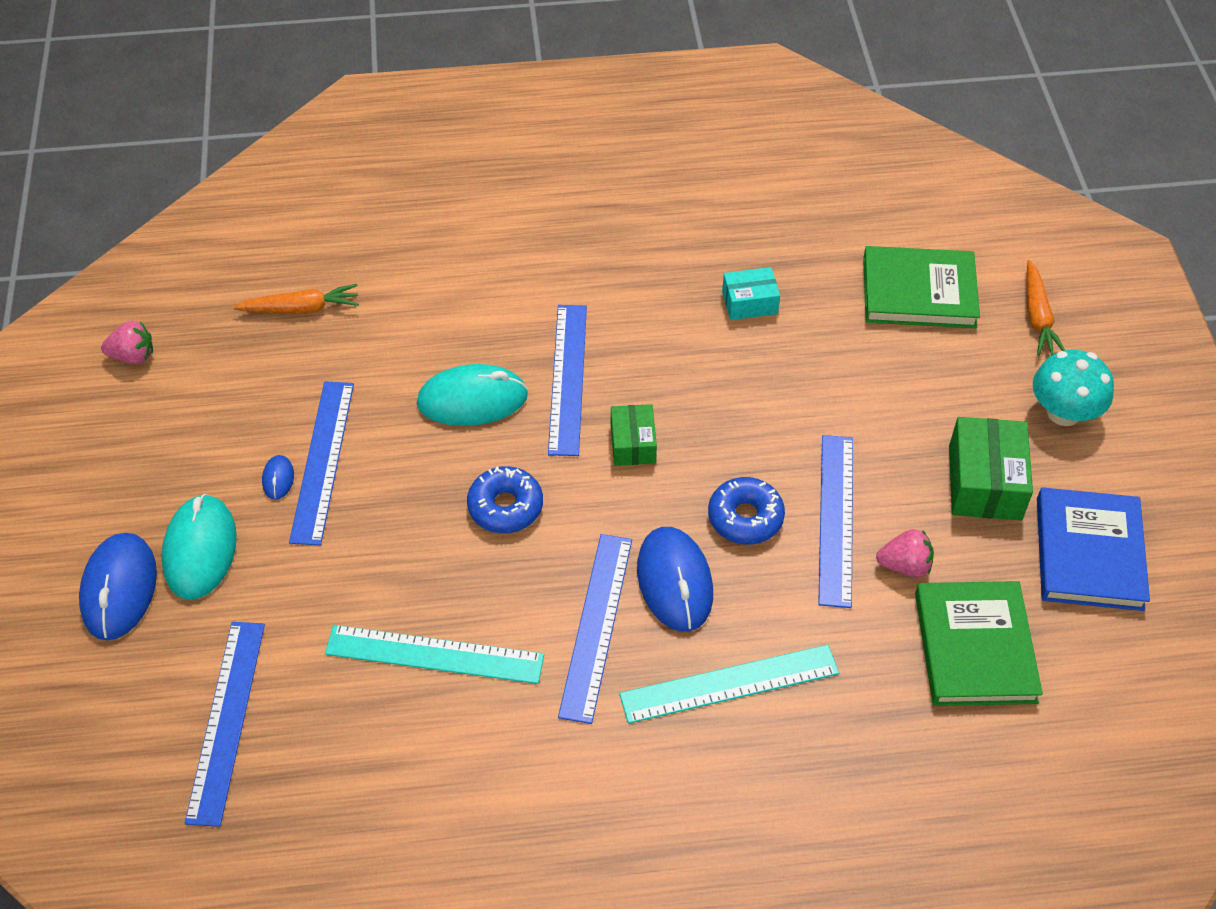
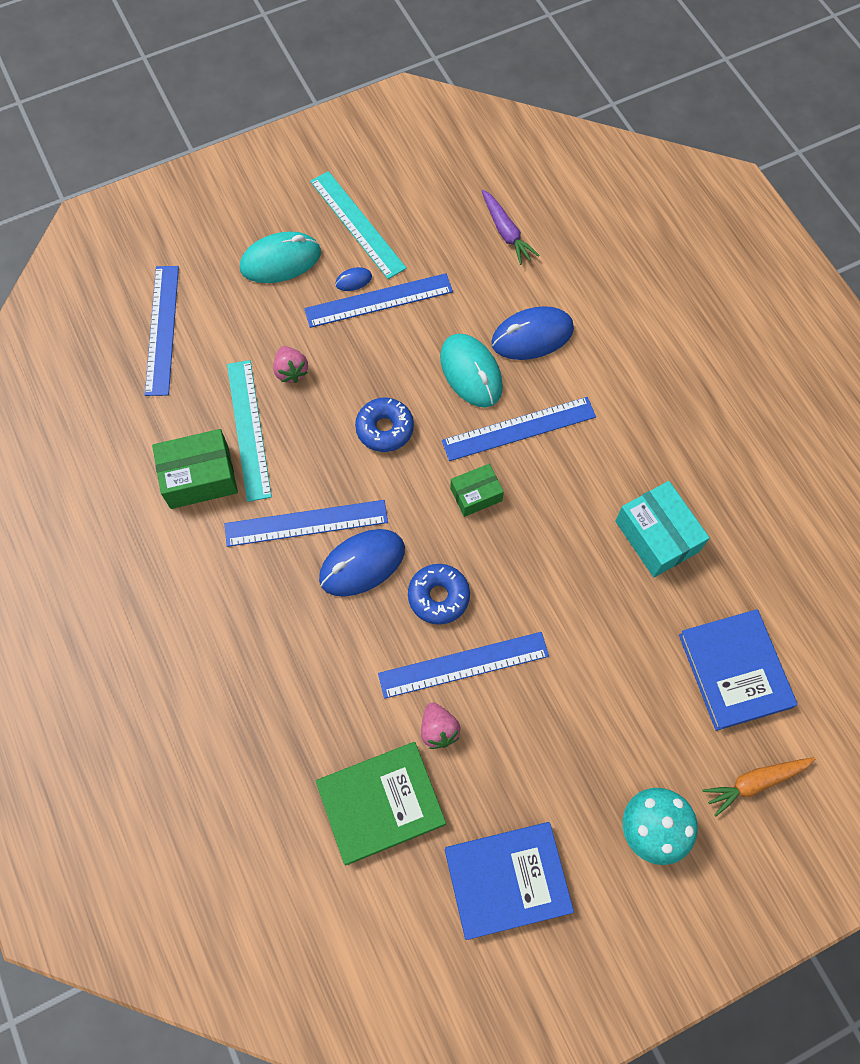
camera: 70 degrees right, 15 degrees up
(119, 589) = (236, 230): blue mouse -> blue mouse (532, 336)
(133, 356) = (419, 154): pink strawberry -> pink strawberry (291, 371)
(226, 720) = (162, 329): blue ruler -> blue ruler turned 75 degrees counterclockwise
(301, 308) = (506, 232): orange carrot -> purple carrot
(729, 684) = (288, 628): turquoise ruler -> turquoise ruler (357, 224)
(749, 302) = (657, 536): turquoise box -> turquoise box, size x1.63
(919, 292) = (734, 671): green book -> blue book
(984, 482) = (546, 775): green box -> green box (199, 477)

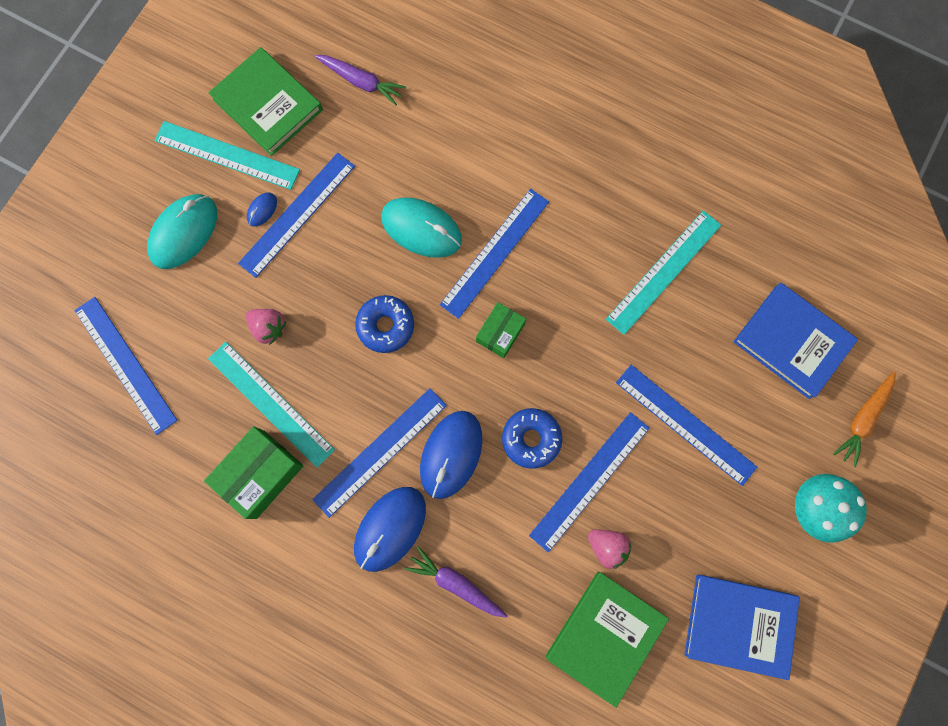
camera: 35 degrees left, 10 degrees up
(288, 669) = (456, 583): none -> purple carrot
(418, 206) = (268, 104): none -> green book
(507, 880) = (739, 624): blue book -> blue book turned 60 degrees clockwise
(532, 336) = (449, 163): blue mouse -> blue mouse (390, 528)
(583, 675) = (685, 424): none -> blue ruler
(657, 536) = (663, 271): turquoise box -> turquoise ruler

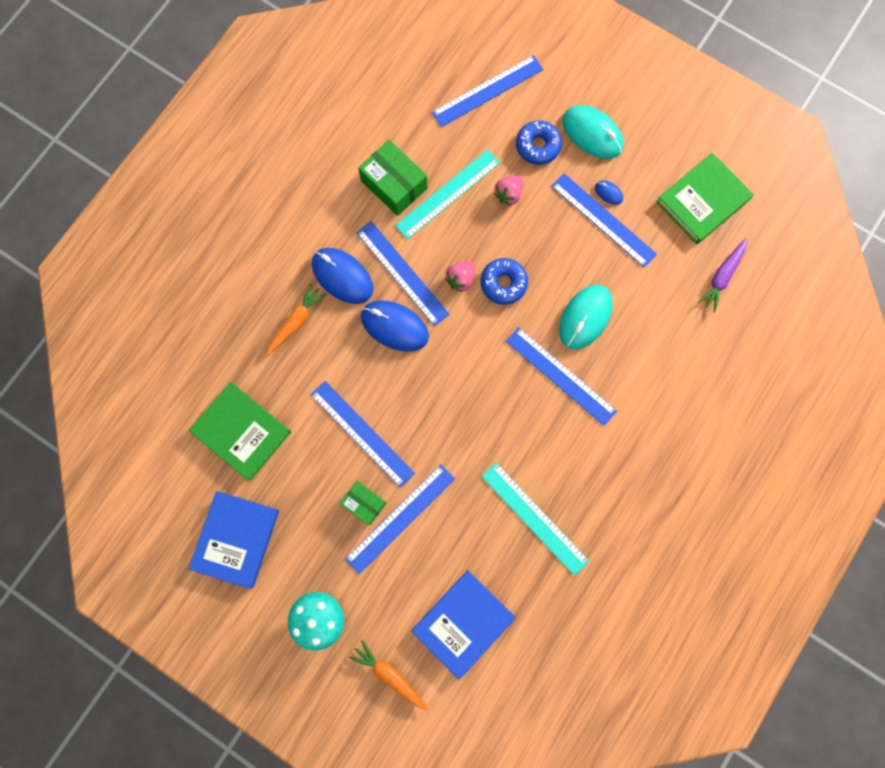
camera: 95 degrees right, 0 degrees up
(227, 155) = (657, 167): turquoise ruler -> none
(456, 583) = (295, 322): purple carrot -> orange carrot
(500, 333) = (490, 374): green box -> green box (364, 503)
(531, 439) = (400, 390): blue donut -> blue donut (538, 146)
(607, 546) = (309, 441): pink strawberry -> pink strawberry (461, 279)

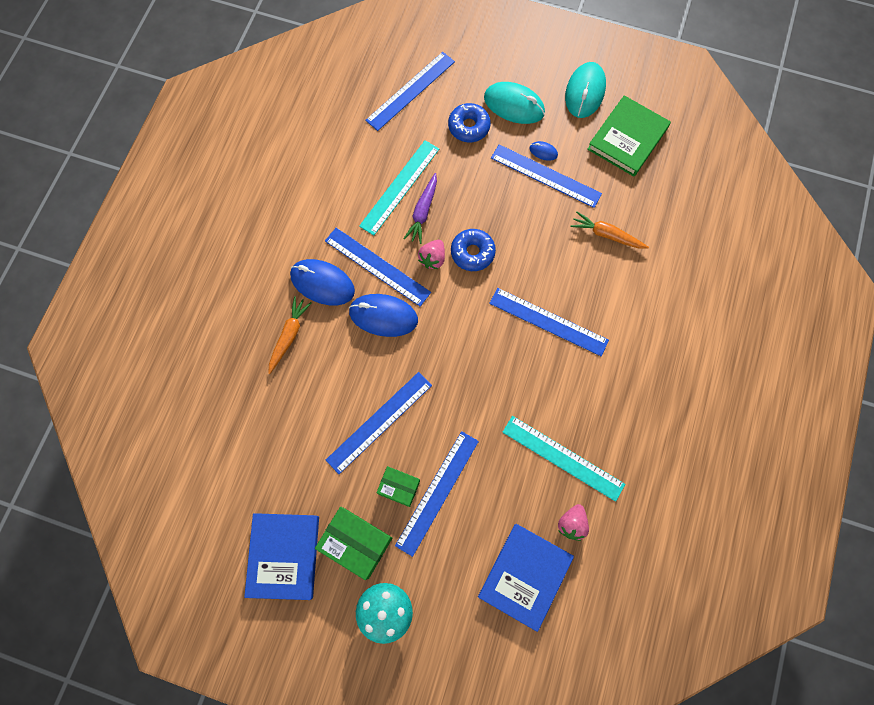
camera: 15 degrees left, 5 degrees down
(241, 431) = (263, 451): green book -> none
(362, 433) = (379, 422): blue ruler -> blue ruler turned 75 degrees counterclockwise
(389, 675) = (468, 647): orange carrot -> orange carrot (606, 235)
(394, 184) = (348, 190): green box -> green box (356, 543)
(508, 194) = (455, 174): pink strawberry -> pink strawberry (571, 523)
(585, 317) = (555, 264): turquoise mouse -> turquoise mouse (585, 92)
(722, 277) = (664, 199): purple carrot -> purple carrot (423, 212)

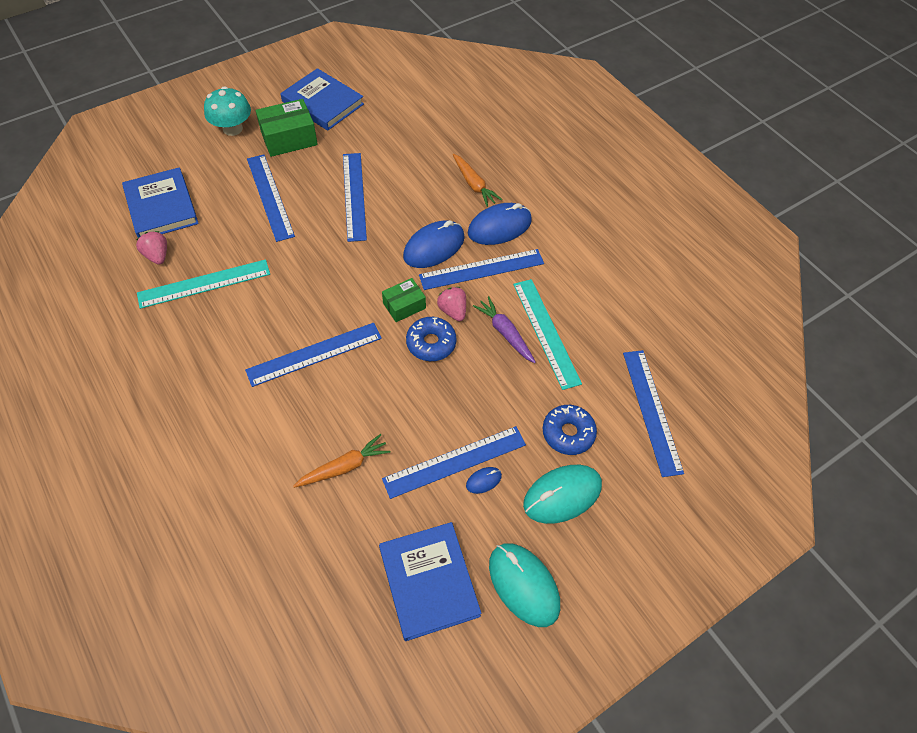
camera: 125 degrees right, 15 degrees down
(399, 487) = (297, 179): green box -> green box (404, 305)
(627, 138) = (429, 581): green book -> blue book

